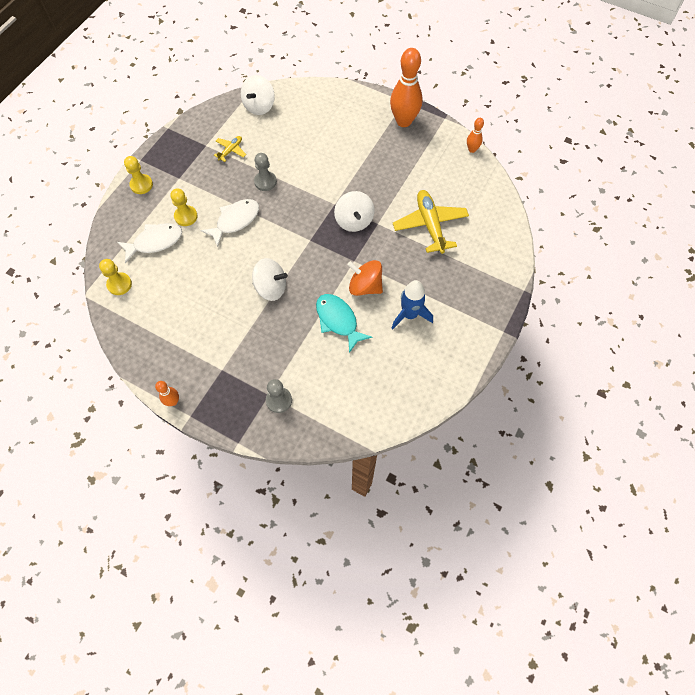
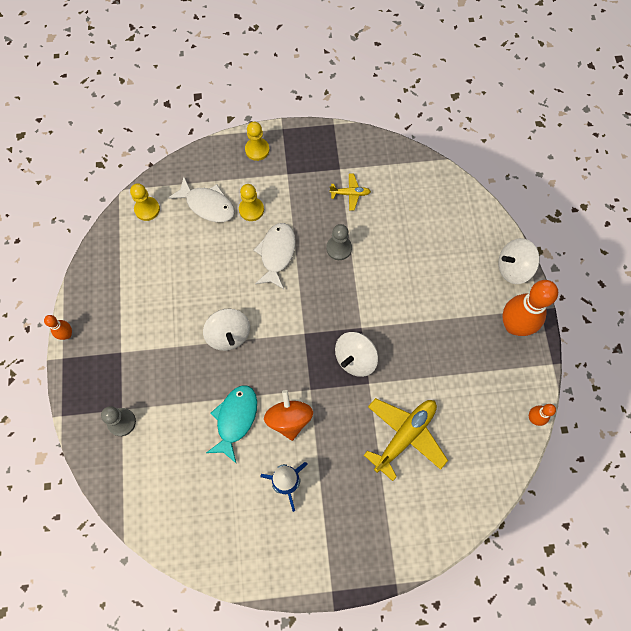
camera: 55 degrees right, 5 degrees up
(235, 221) = (277, 254): white fish -> white fish turned 90 degrees counterclockwise
(259, 106) = (421, 181): white spinning top -> white spinning top (513, 268)

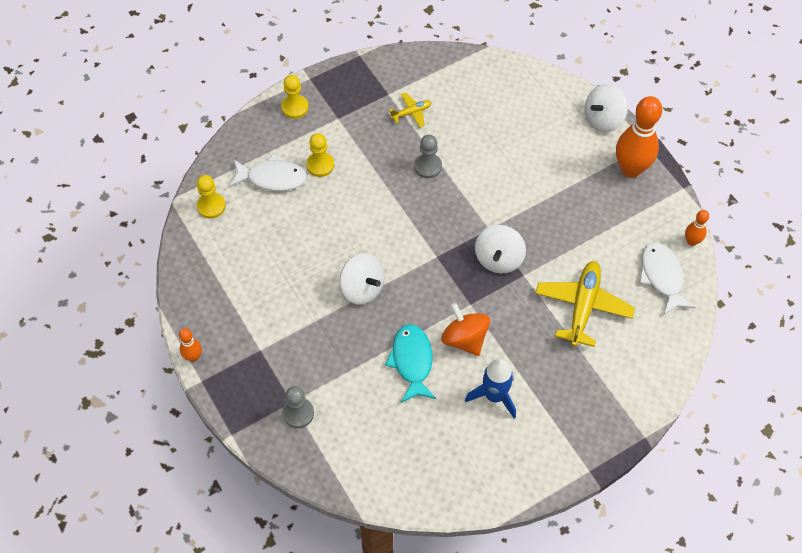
camera: 25 degrees left, 10 degrees down
(277, 254) = (369, 195): white fish -> white fish (662, 277)

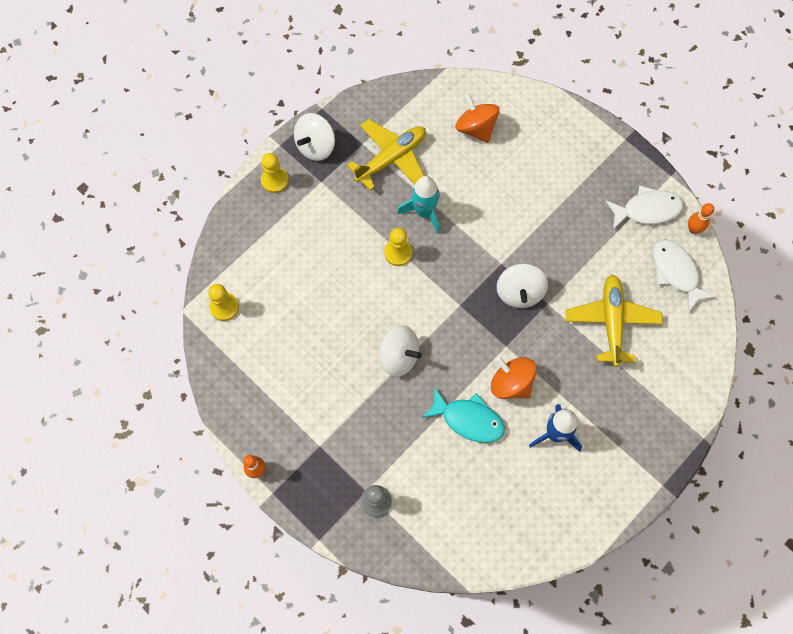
camera: 15 degrees left, 10 degrees up
(272, 178) = (276, 262): white fish -> white fish (647, 210)
(320, 165) = (319, 236): yellow pawn -> yellow pawn (398, 253)
(411, 113) = (391, 158): yellow plane -> yellow plane, size x1.99
(412, 361) = (468, 419): turquoise fish -> turquoise fish turned 135 degrees clockwise
(428, 166) = (424, 212): grey pawn -> turquoise rocket
(501, 104) = (476, 128): none -> orange spinning top
(603, 119) = (577, 121): white spinning top -> white spinning top (316, 146)
(630, 169) = (617, 168): orange bowling pin -> none

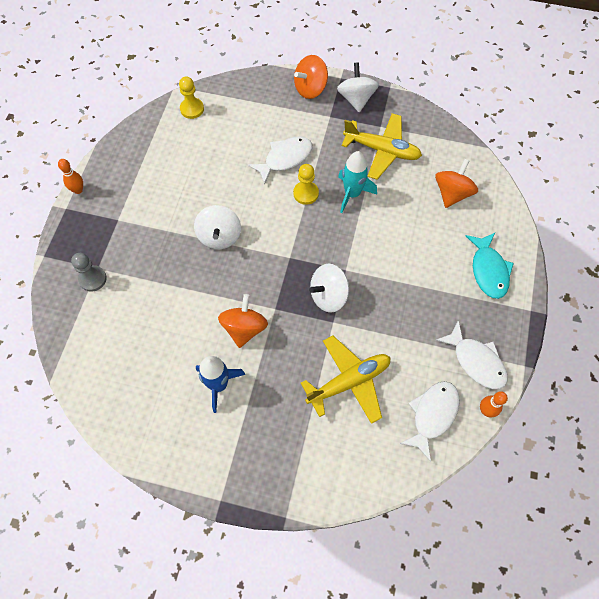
camera: 60 degrees right, 5 degrees down
(275, 180) = (310, 88): yellow pawn -> orange spinning top
(316, 146) = (356, 99): white spinning top -> white spinning top turned 75 degrees clockwise
(345, 250) = (285, 159): none -> white fish
(468, 419) = (195, 311): turquoise fish -> turquoise fish (488, 270)

